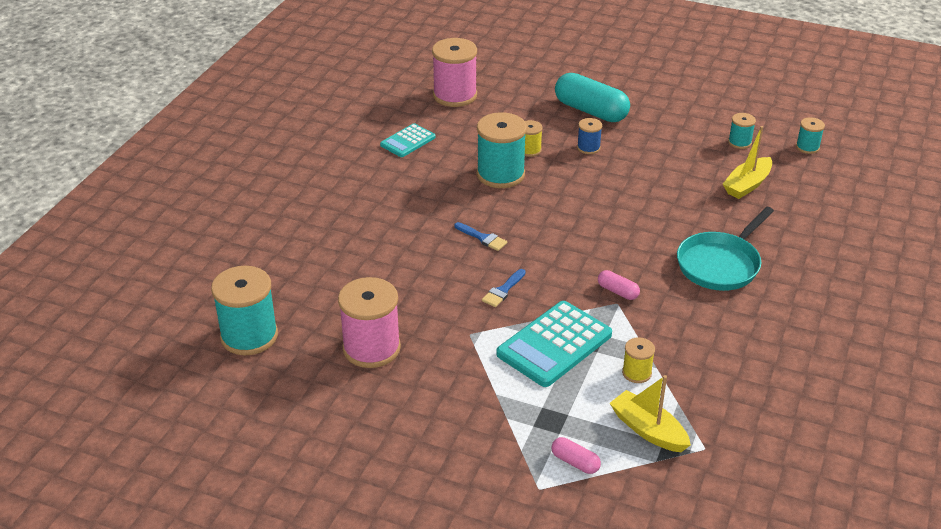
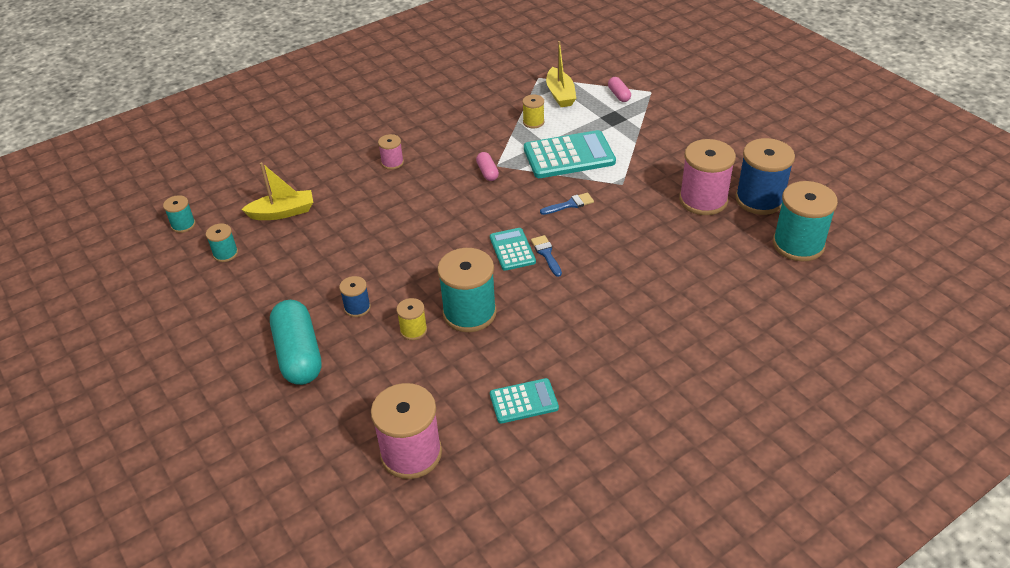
camera: 145 degrees left, 5 degrees up
(311, 373) = (759, 199): none -> blue spool
(515, 230) = (512, 250): none -> turquoise calculator
(721, 264) = (392, 163): turquoise pan -> pink spool

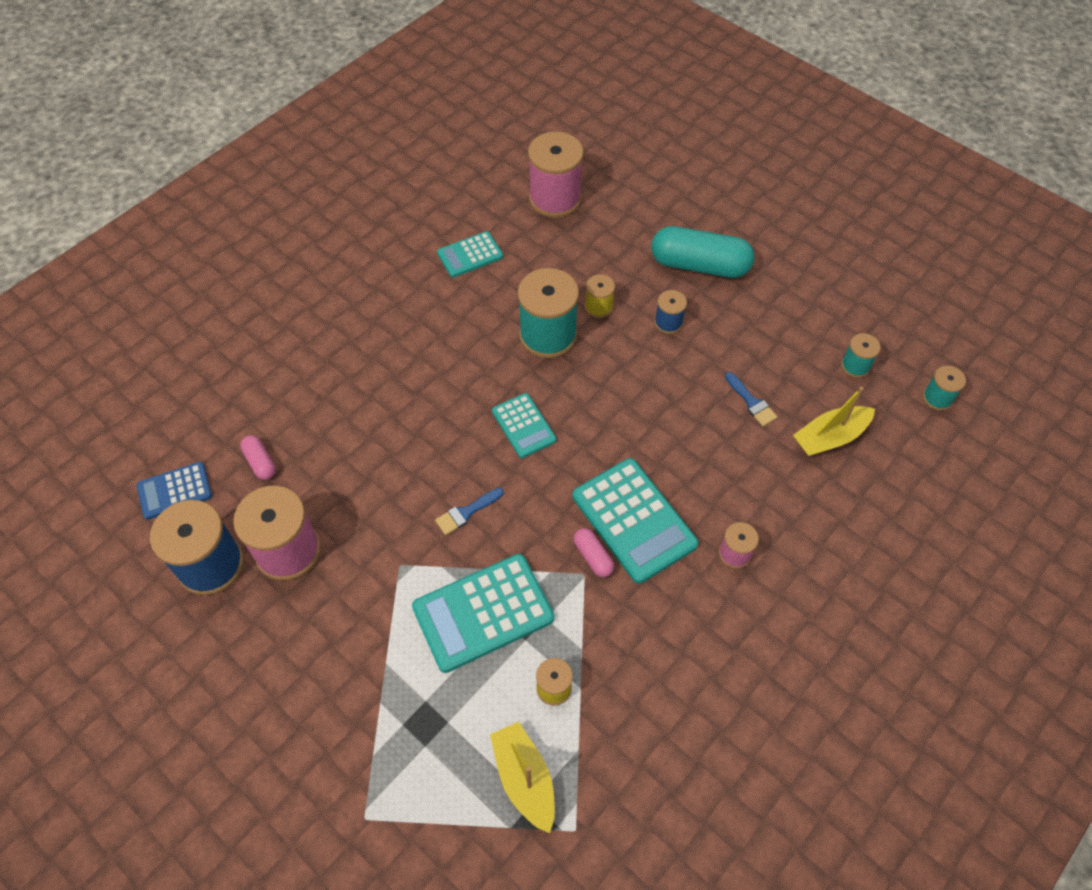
camera: 165 degrees right, 15 degrees up
(298, 354) = (699, 265): turquoise capsule -> turquoise capsule turned 45 degrees counterclockwise
(451, 186) = (633, 520): none -> turquoise calculator
(546, 254) = (481, 426): blue brush -> blue brush (751, 402)
(619, 95) = (421, 795): pink capsule -> pink capsule (260, 462)
(798, 244) = (175, 491): turquoise spool -> blue calculator

